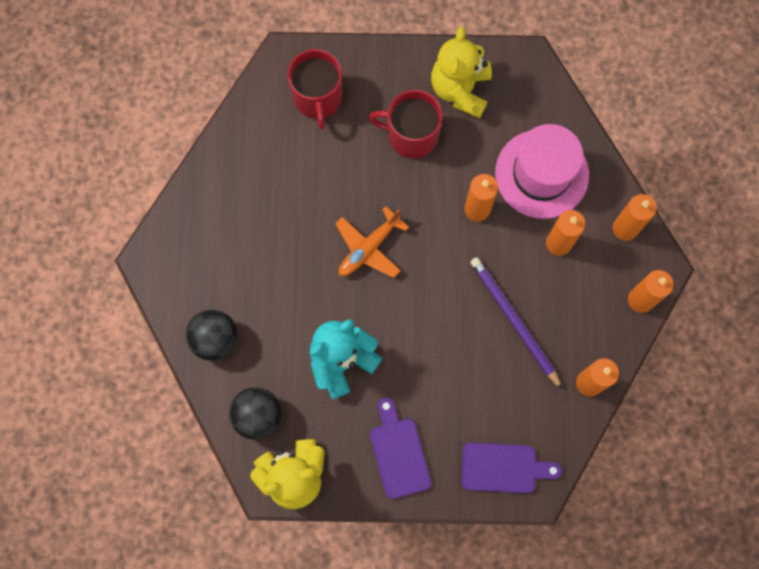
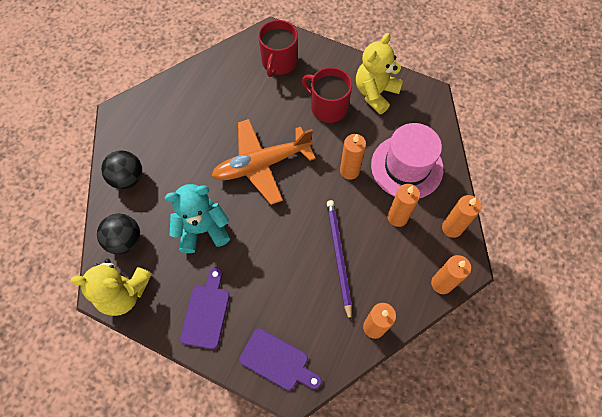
camera: 25 degrees right, 10 degrees down
(368, 248) = (261, 164): orange plane -> orange plane, size x1.60

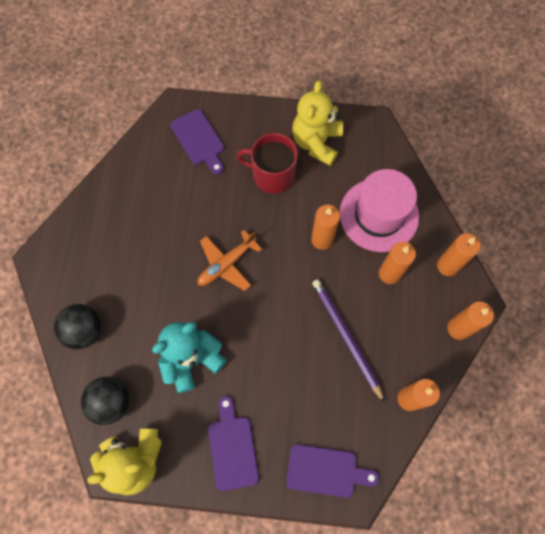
camera: 20 degrees left, 5 degrees up
(261, 164) = (226, 264): orange plane -> orange plane, size x0.62
(279, 62) = (199, 140): red mug -> purple cutting board

